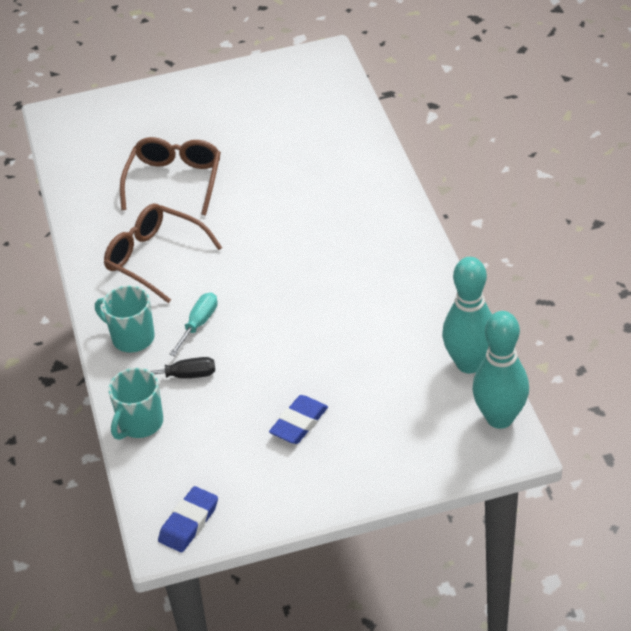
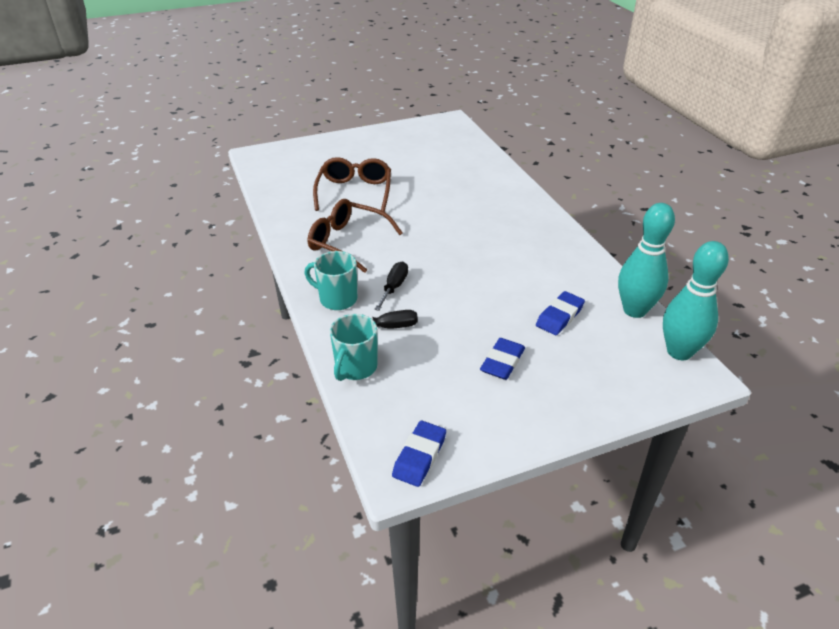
camera: 10 degrees left, 5 degrees down
(199, 324) = (394, 287): turquoise screwdriver -> black screwdriver
(379, 369) = (559, 316): none -> blue eraser

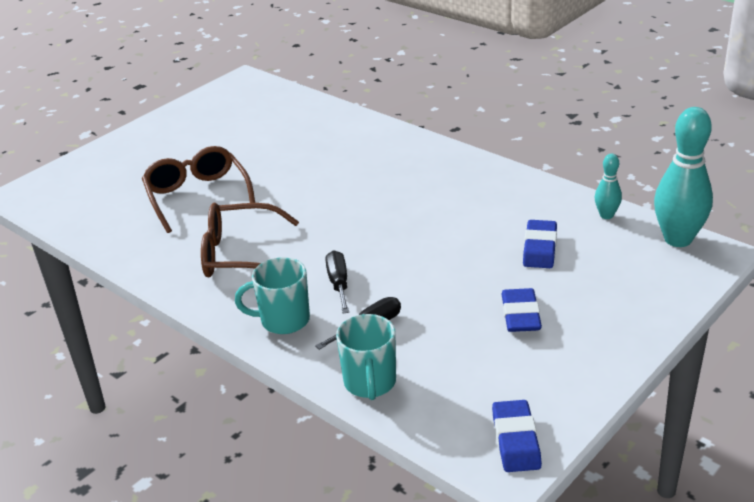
camera: 25 degrees left, 5 degrees down
(634, 310) = (606, 215): turquoise bowling pin -> turquoise bowling pin, size x0.50

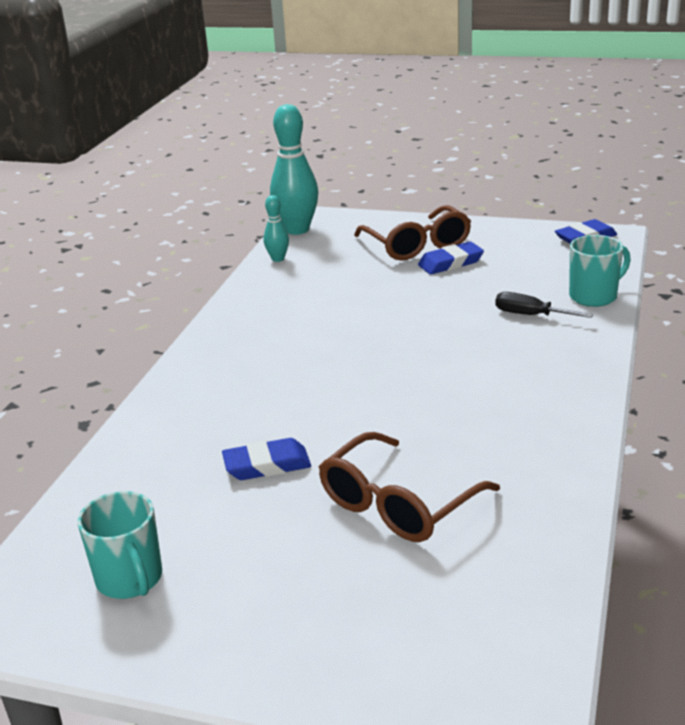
camera: 115 degrees left, 5 degrees down
(240, 254) = (491, 419): brown glasses -> brown glasses (417, 245)
(283, 320) = (566, 357): turquoise mug -> turquoise mug (130, 579)
(339, 283) = (485, 347): black screwdriver -> none
(539, 248) = (350, 274): blue eraser -> blue eraser (267, 465)

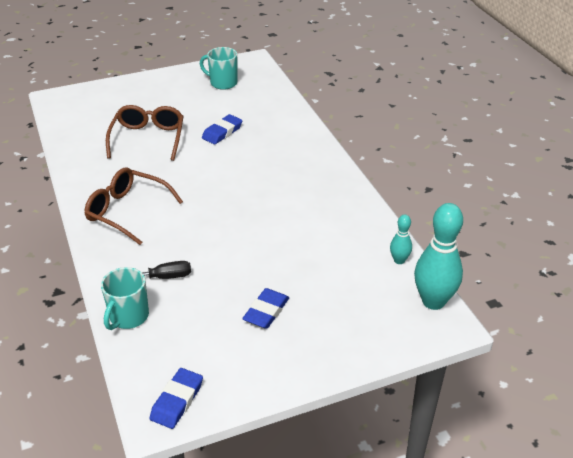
camera: 140 degrees right, 10 degrees up
(417, 245) = (314, 323): brown glasses -> brown glasses (128, 211)

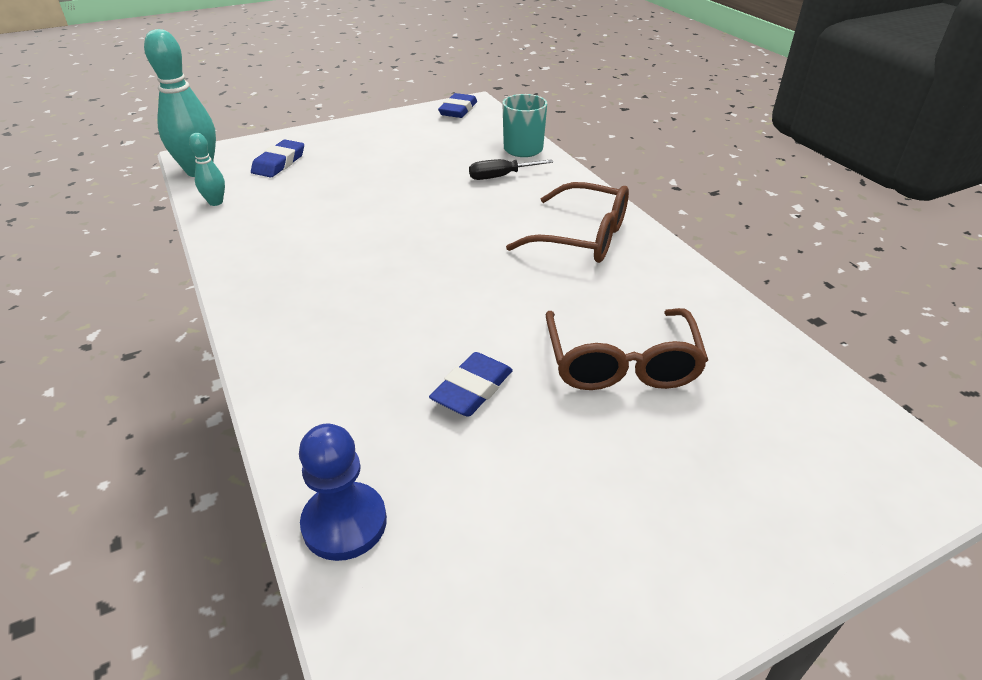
camera: 175 degrees right, 0 degrees up
(222, 83) = (506, 580): turquoise mug -> none
(266, 311) = (383, 157): blue eraser -> blue eraser (279, 163)
(276, 97) = (344, 523): none -> blue pawn

